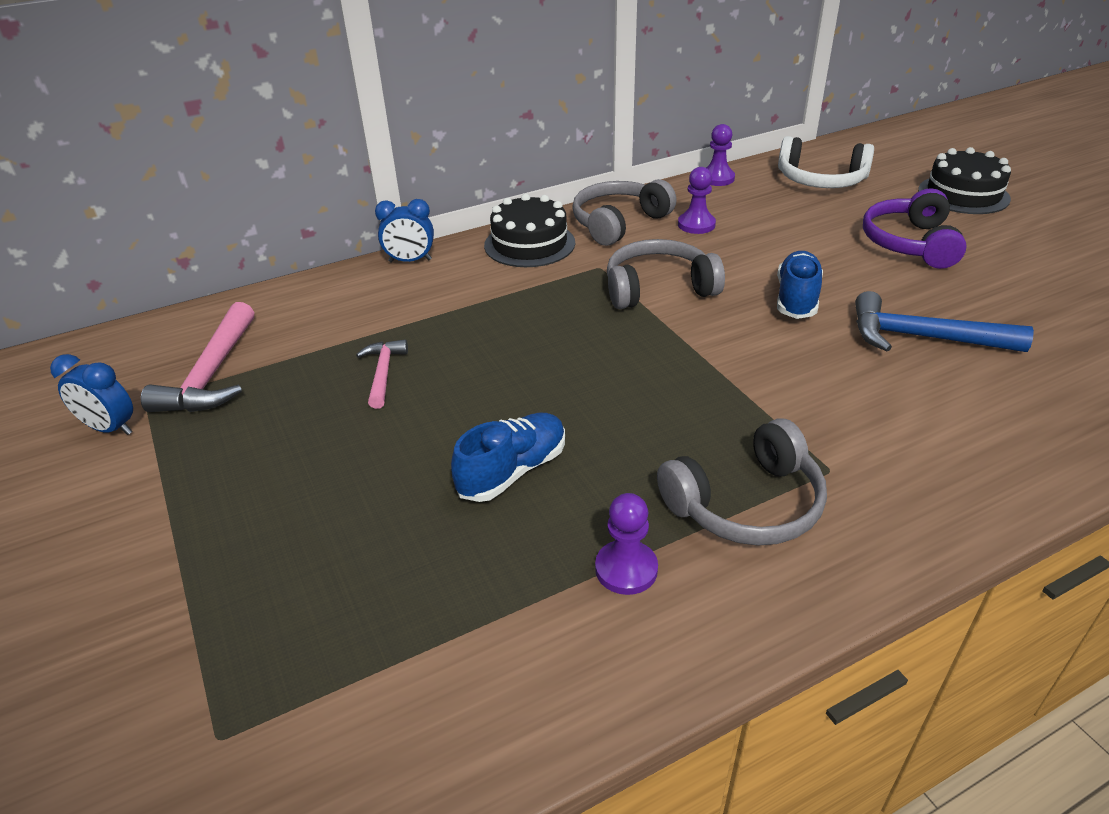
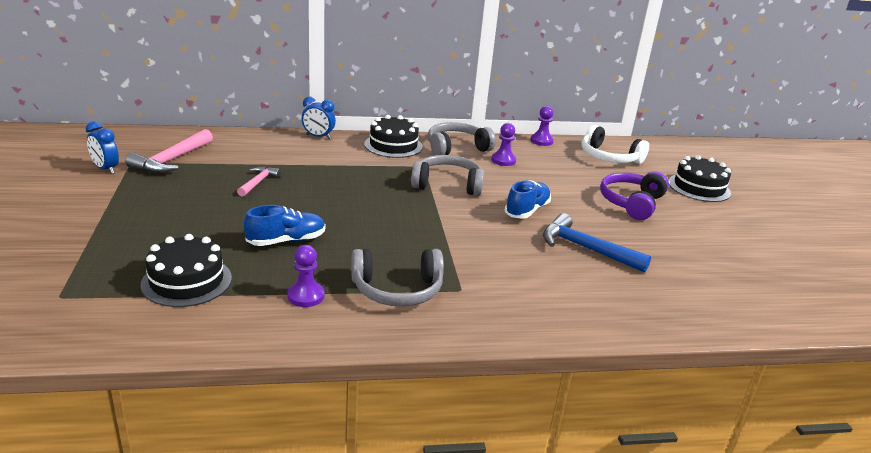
camera: 15 degrees right, 10 degrees down
(417, 613) = (187, 281): none -> black cake

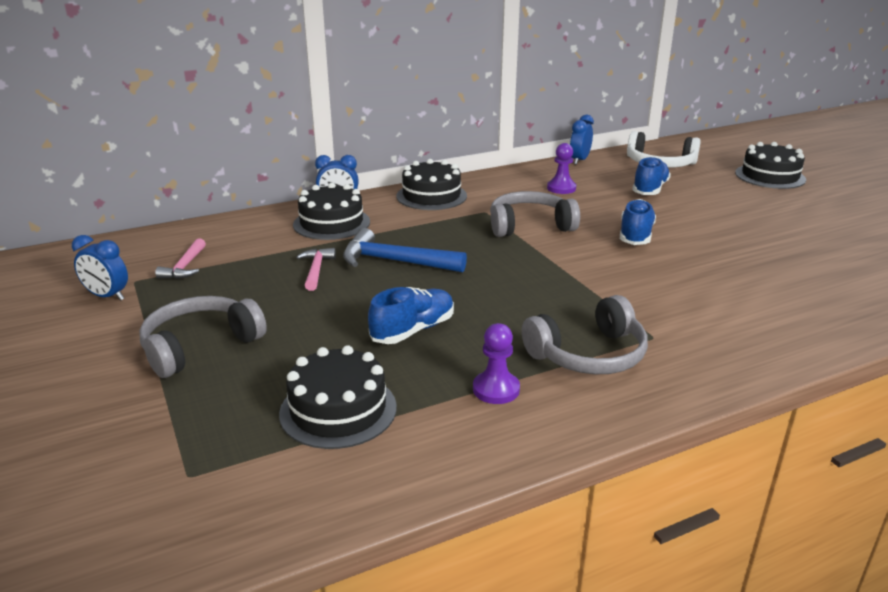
camera: 15 degrees left, 0 degrees up
(172, 160) = (185, 266): pink hammer -> pink hammer, size x0.59
(300, 150) = (331, 223): none -> black cake
(456, 148) = (501, 185): grey headphones -> grey headphones (200, 346)
(541, 141) = (579, 160): purple pawn -> blue clock
(577, 176) = (649, 189): none -> blue shoe
(586, 249) = (731, 261): blue hammer -> blue hammer (395, 261)
(632, 203) = (726, 205): purple headphones -> none

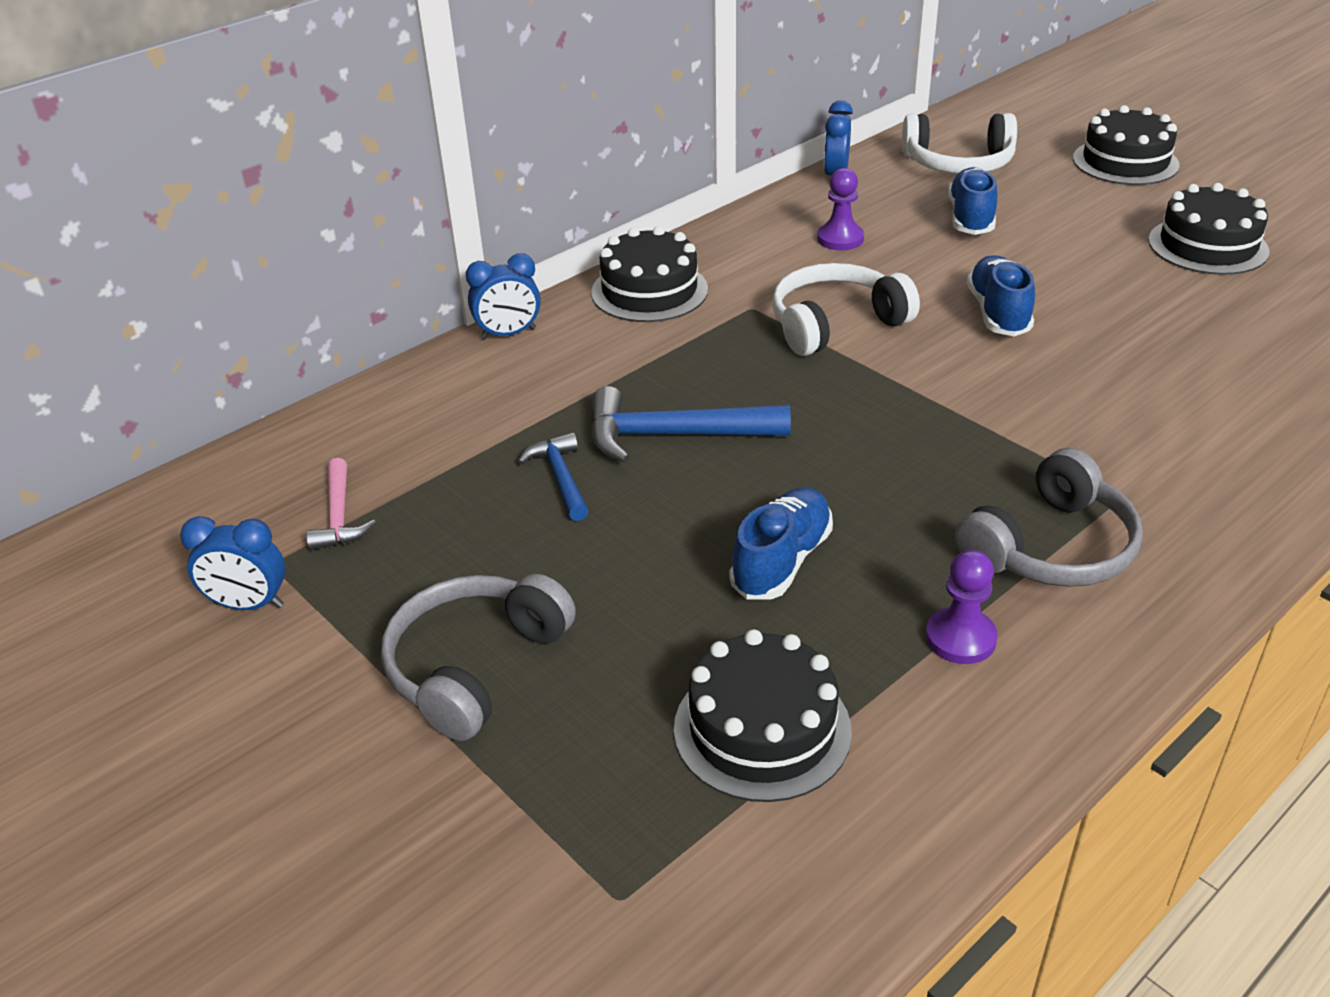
camera: 15 degrees left, 10 degrees up
(316, 270) = (560, 478): pink hammer -> blue hammer
(331, 223) = (524, 378): black cake -> black cake (1207, 246)
(530, 226) = (836, 324): grey headphones -> white headphones

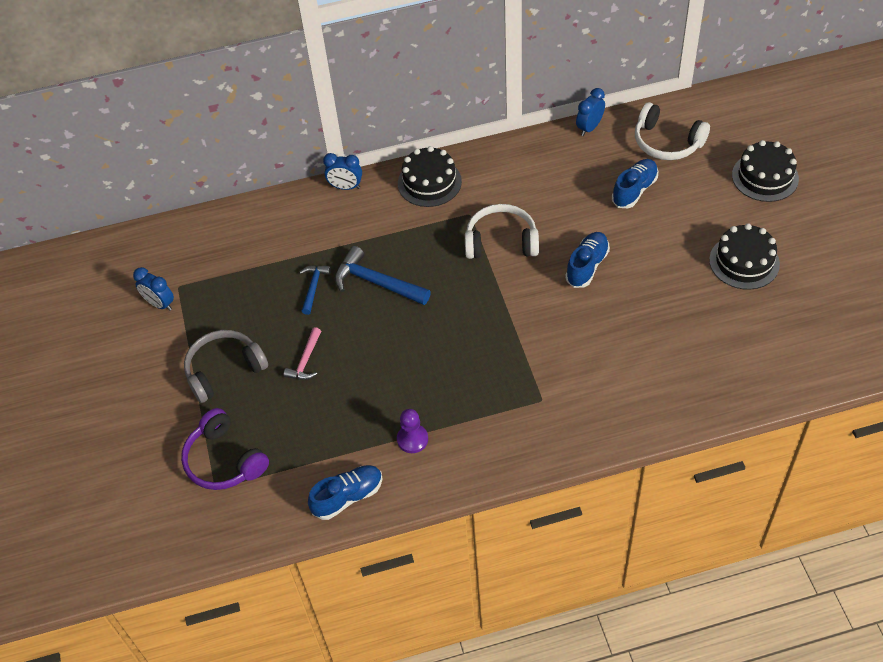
camera: 30 degrees right, 15 degrees up
(339, 516) = (215, 271): pink hammer -> pink hammer (306, 360)
(600, 833) = (224, 460): none -> purple headphones
(762, 729) = (308, 445): black cake -> none
(781, 561) = (372, 371): blue shoe -> blue shoe (348, 497)
(840, 239) = (552, 180): purple pawn -> none
(1050, 547) = (487, 413): grey headphones -> none

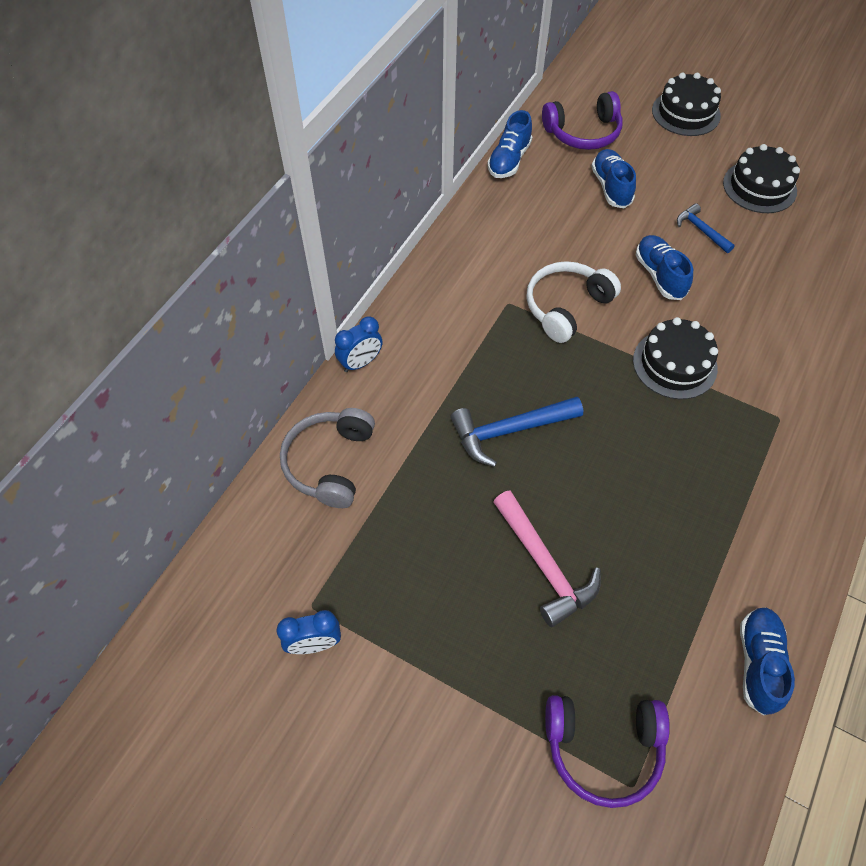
camera: 50 degrees left, 5 degrees up
(224, 370) = (478, 651): grey headphones -> grey headphones (330, 463)
(306, 360) = (544, 565): pink hammer -> pink hammer, size x1.70
(313, 287) = (456, 485): blue hammer -> blue hammer (701, 230)
(412, 439) = (734, 551): purple pawn -> none
(429, 182) = (435, 300): black cake -> black cake (674, 364)
(589, 128) = (509, 160): blue clock -> blue shoe
(667, 142) = (583, 132): white headphones -> purple headphones

